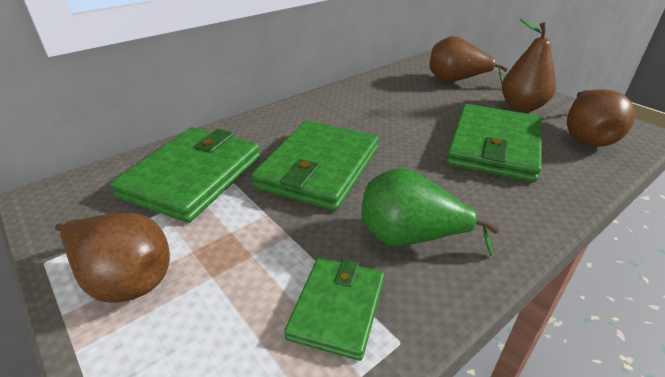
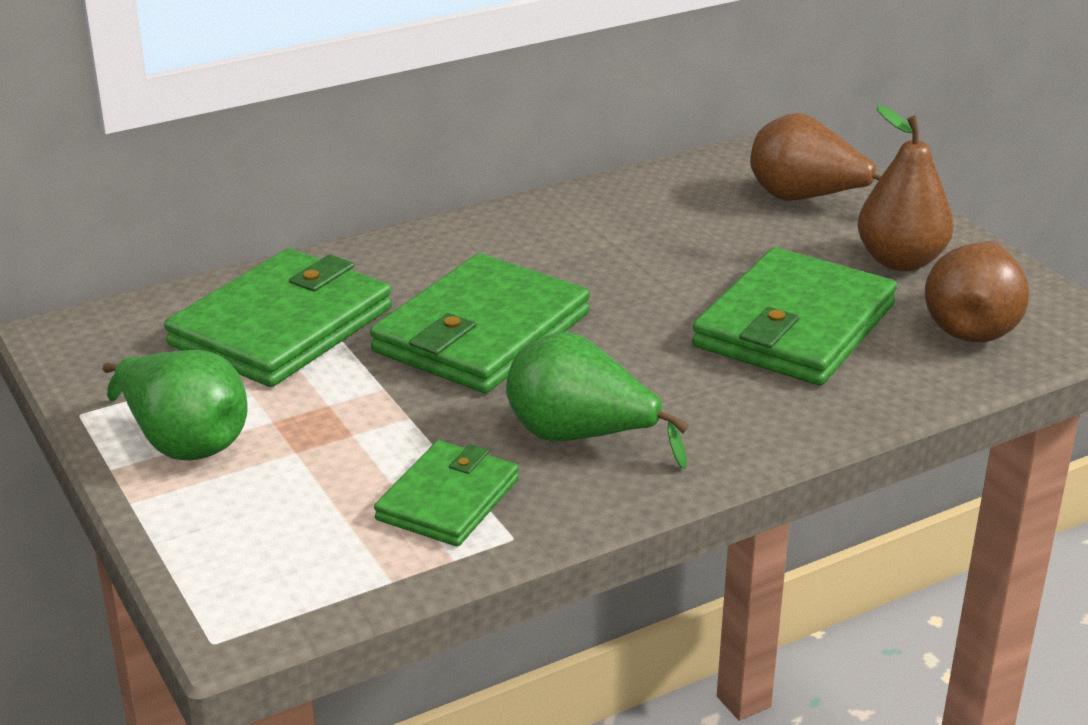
camera: 10 degrees right, 5 degrees down
(124, 279) = (183, 442): brown pear -> green pear

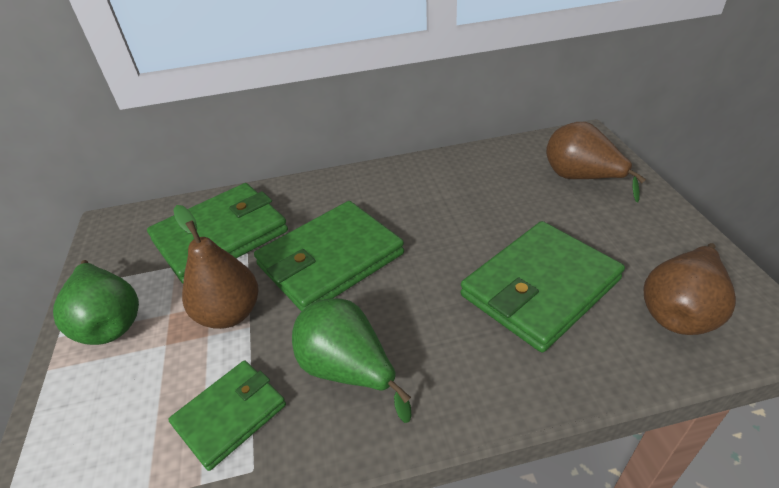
camera: 20 degrees right, 10 degrees up
(900, 261) = (635, 239): brown pear -> brown pear (230, 314)

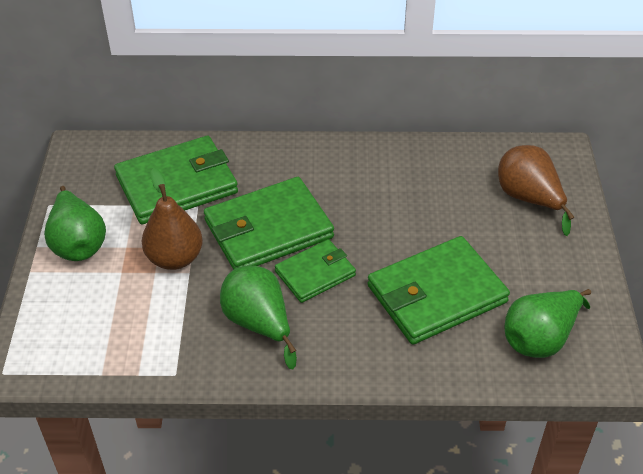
camera: 10 degrees right, 5 degrees up
(230, 415) = (165, 335): green wallet -> green wallet (315, 273)
(679, 311) = (540, 338): brown pear -> green pear

